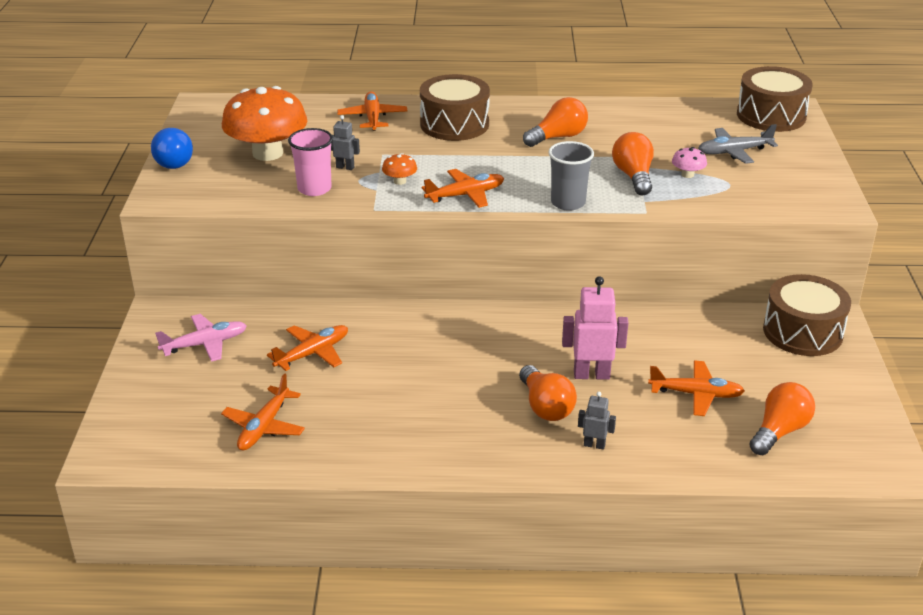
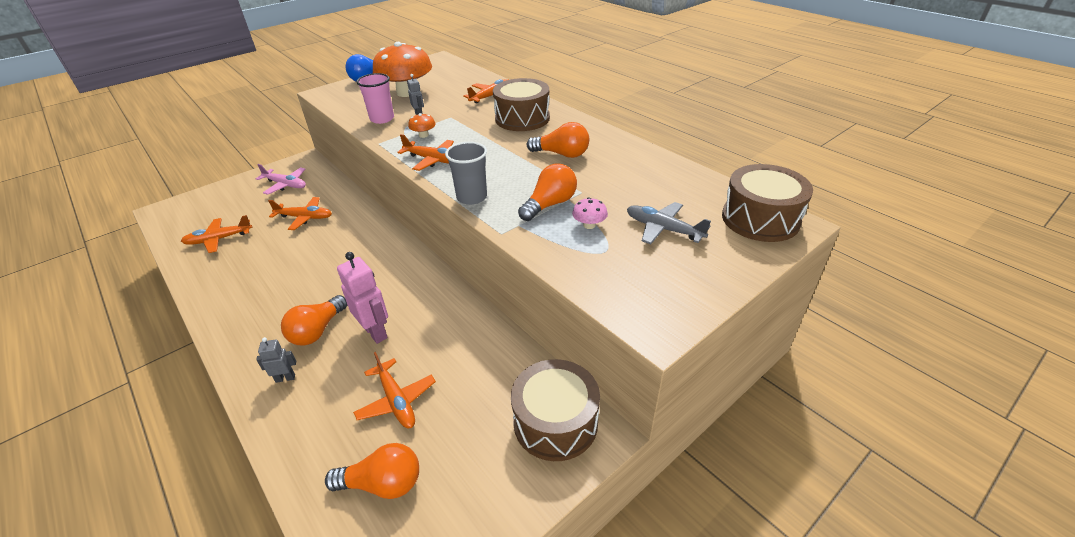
camera: 50 degrees right, 5 degrees up
(594, 445) = (285, 378): grey robot -> grey robot turned 75 degrees counterclockwise

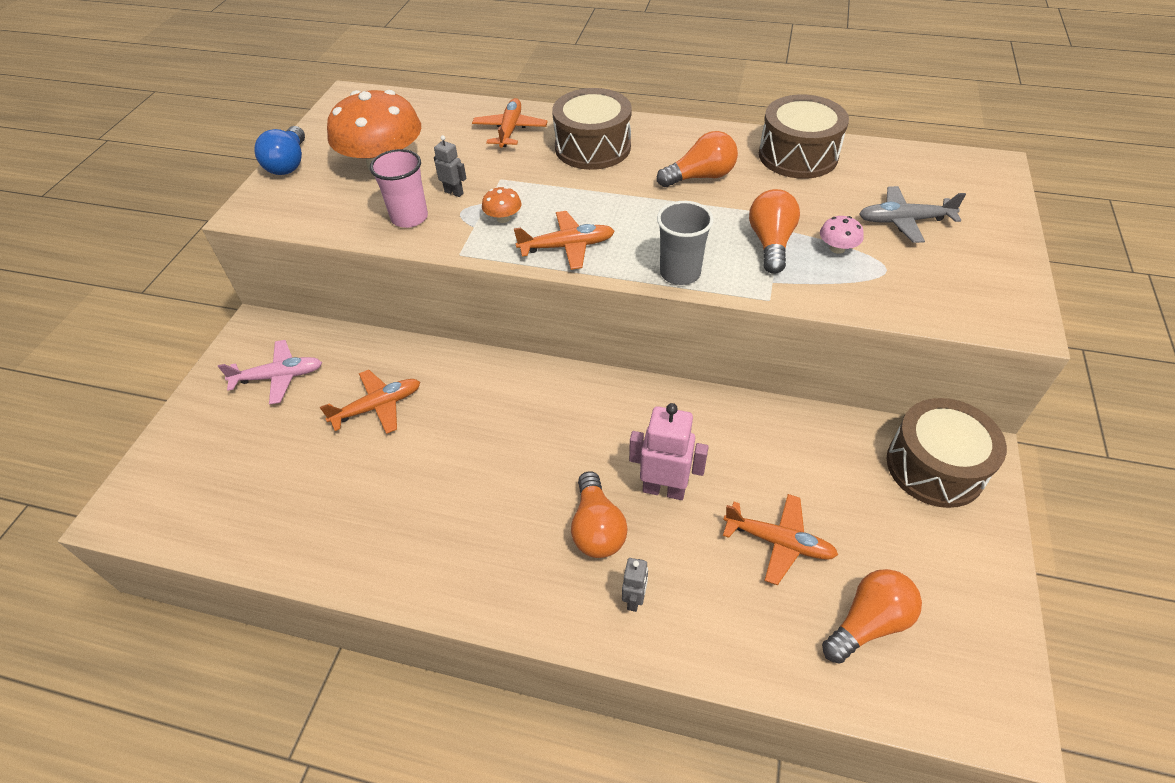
camera: 35 degrees left, 10 degrees up
(219, 239) = (290, 500): orange plane -> none
(285, 378) = (634, 599): grey robot -> grey robot turned 150 degrees clockwise
(760, 219) = (963, 172): brown drum -> brown drum (798, 155)

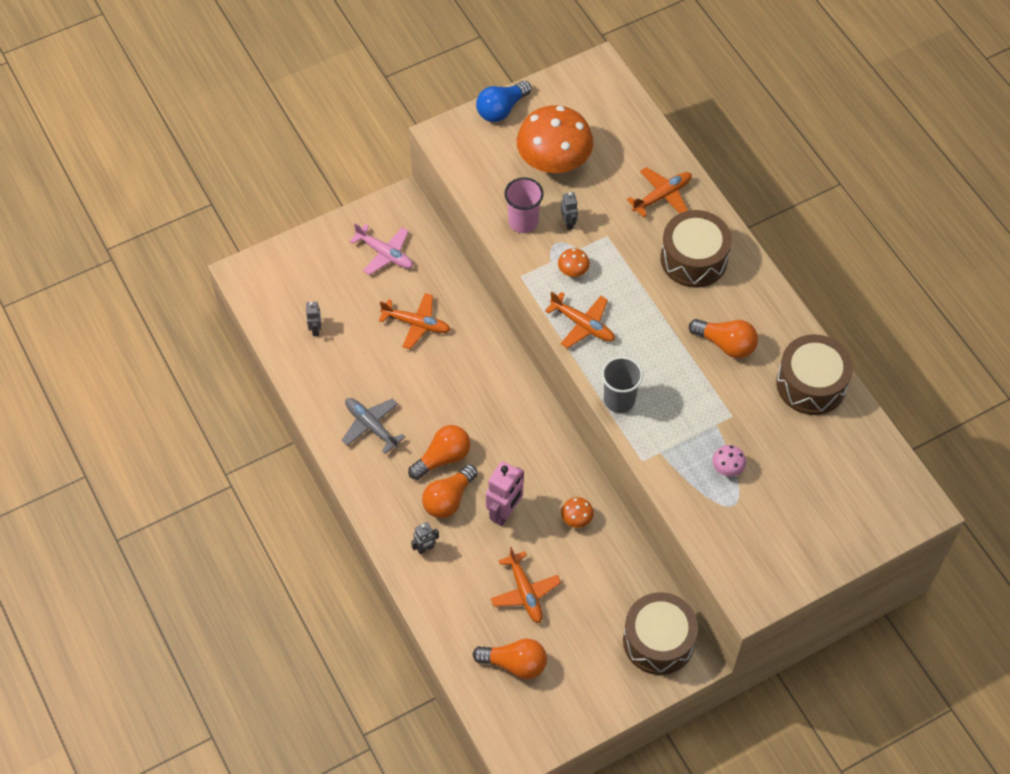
camera: 45 degrees right, 10 degrees up
(267, 496) = (316, 329): none -> grey robot
(664, 489) = (505, 512): pink robot -> pink robot turned 60 degrees clockwise
(729, 434) = (576, 518): none -> orange mushroom
(770, 243) = (696, 428): orange light bulb -> orange light bulb (443, 458)
(904, 221) = (796, 488): grey plane -> grey plane (371, 426)

